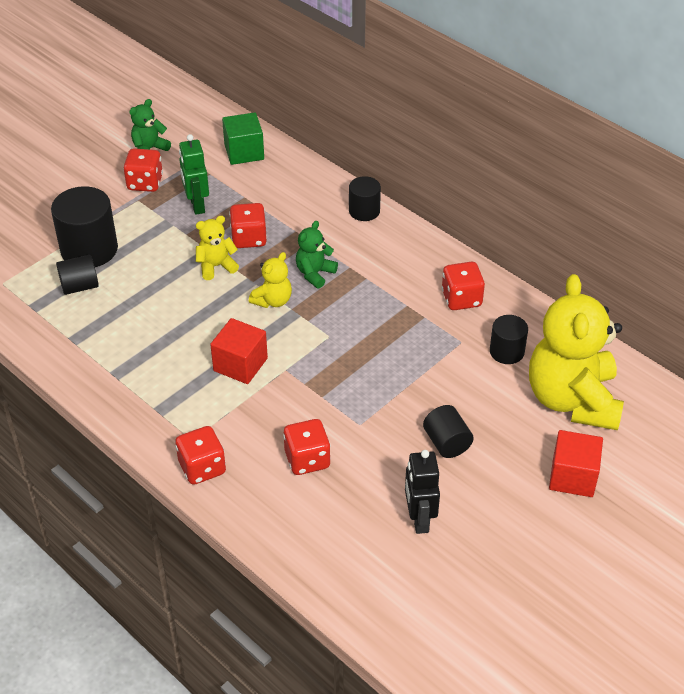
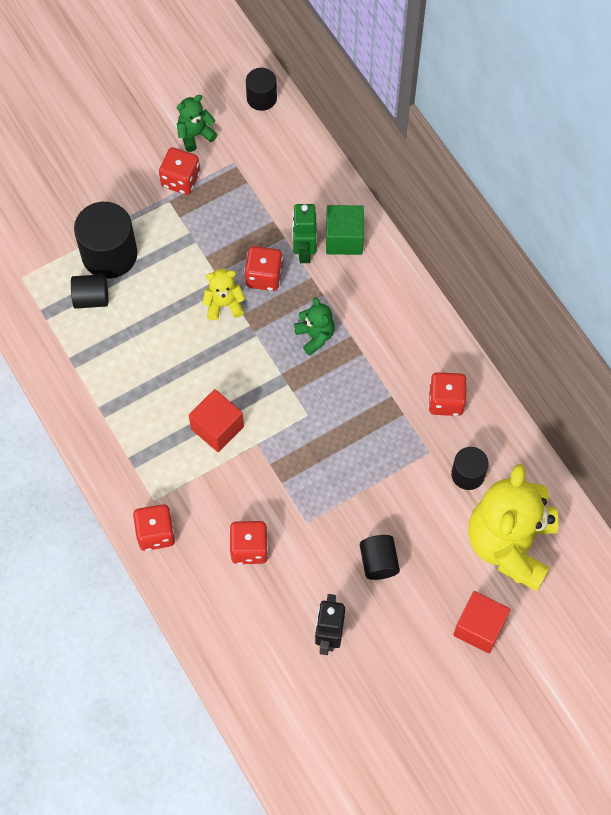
camera: 15 degrees right, 20 degrees up
(197, 205) = (224, 221): green robot -> green robot (304, 251)
(244, 152) = (288, 160): green cube -> green cube (344, 239)
(273, 300) = (266, 359): yellow teddy bear -> none
(315, 273) = (315, 336): green teddy bear -> green teddy bear turned 105 degrees clockwise
(364, 211) = (385, 267): black cylinder -> black cylinder (261, 98)

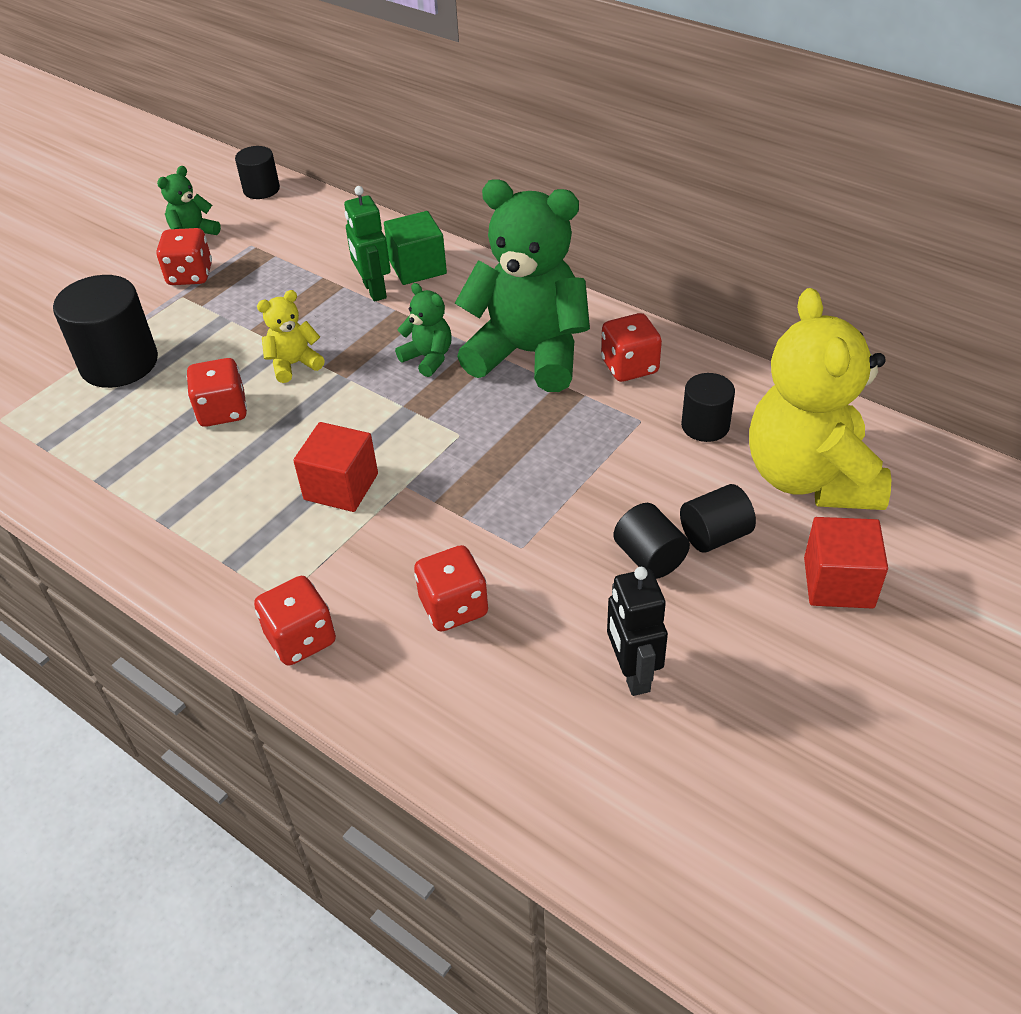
camera: 20 degrees left, 20 degrees down
(91, 298) = (108, 411): black cylinder -> black cylinder (714, 535)
(264, 276) = (334, 325): red dice -> red dice (222, 411)
(384, 360) = (529, 354): none -> green teddy bear

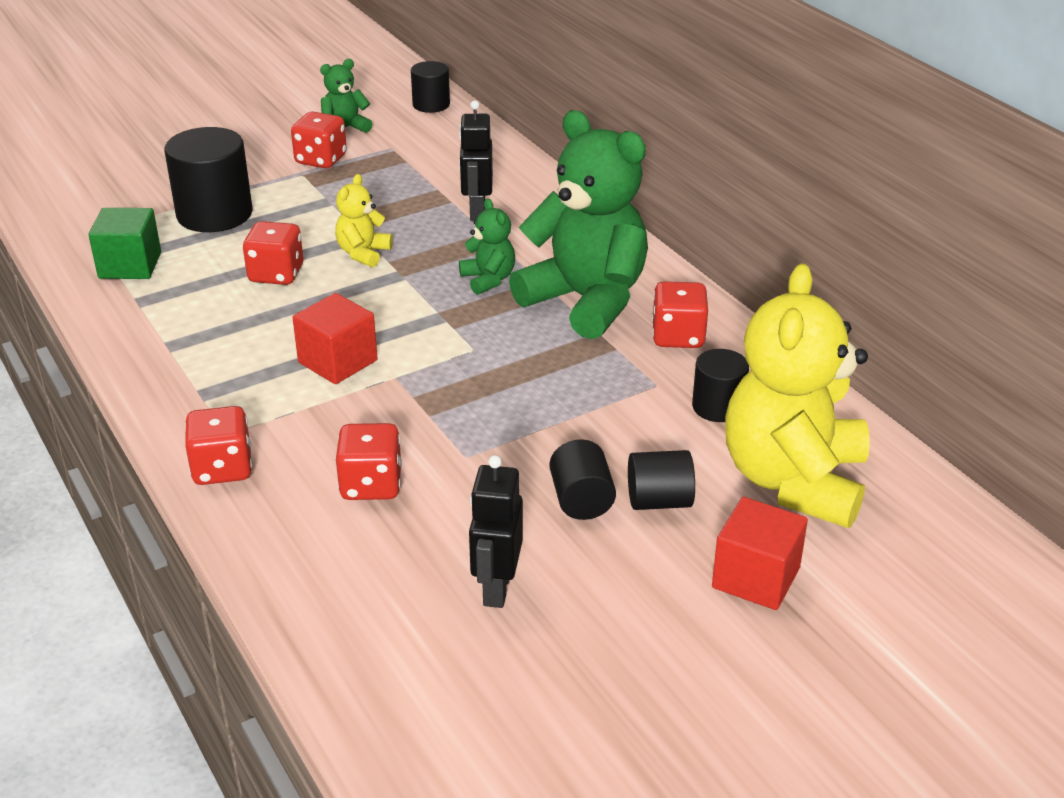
camera: 20 degrees right, 10 degrees down
(294, 364) = (363, 253): yellow teddy bear -> yellow teddy bear turned 60 degrees counterclockwise
(374, 290) = (477, 211): green robot -> black robot
(417, 267) = (531, 202): green cube -> green cube (130, 265)

